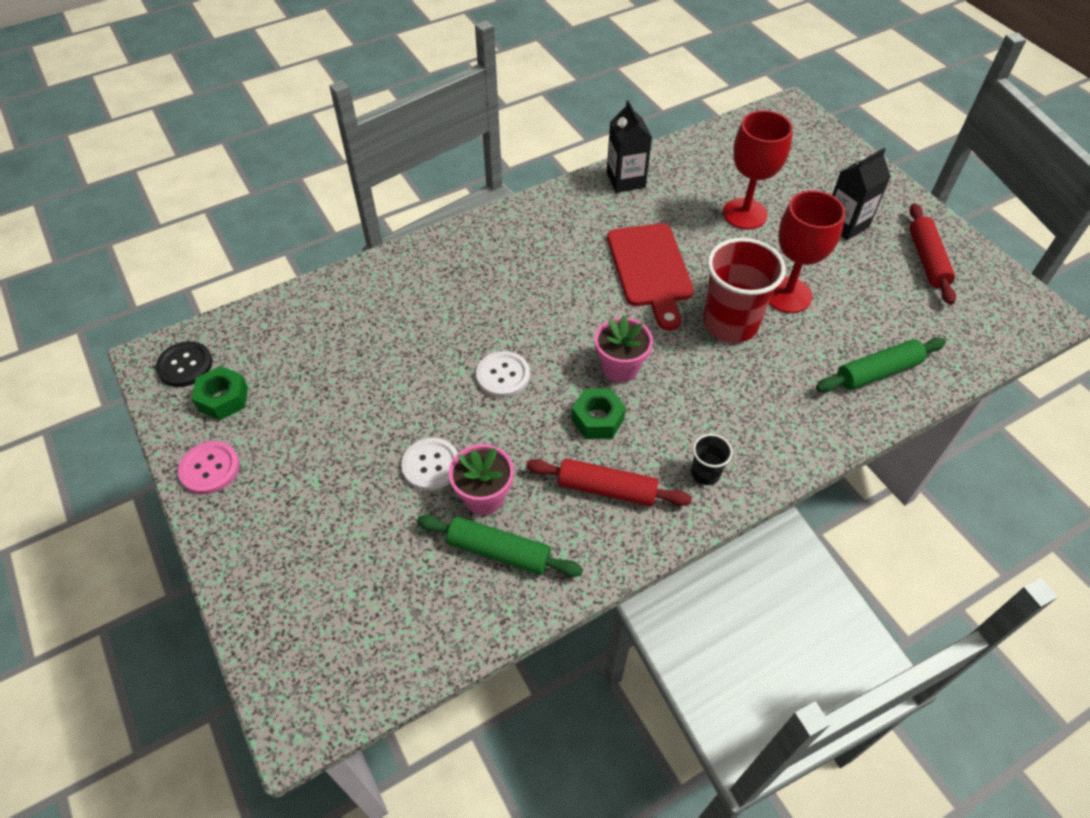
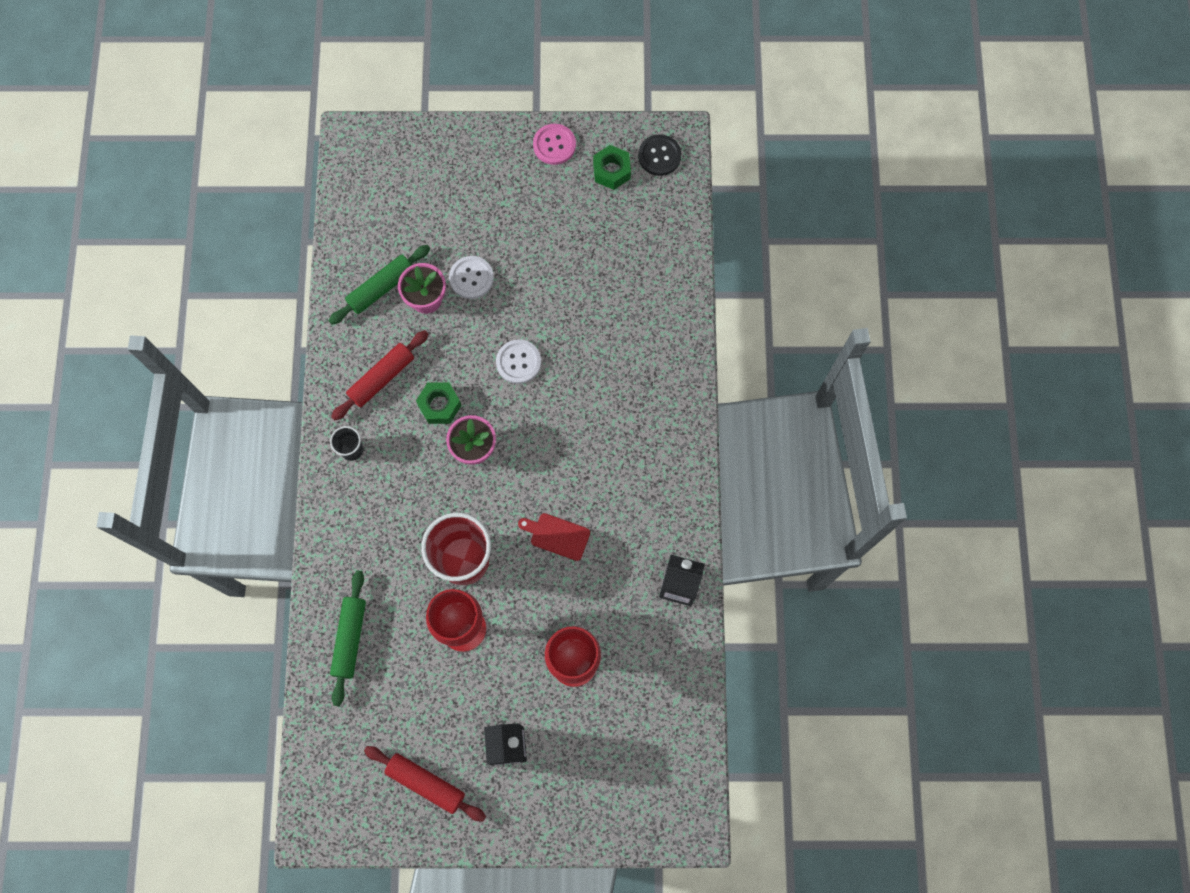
camera: 120 degrees right, 20 degrees up
(651, 270) = (557, 536): red cutting board -> red cutting board, size x0.54

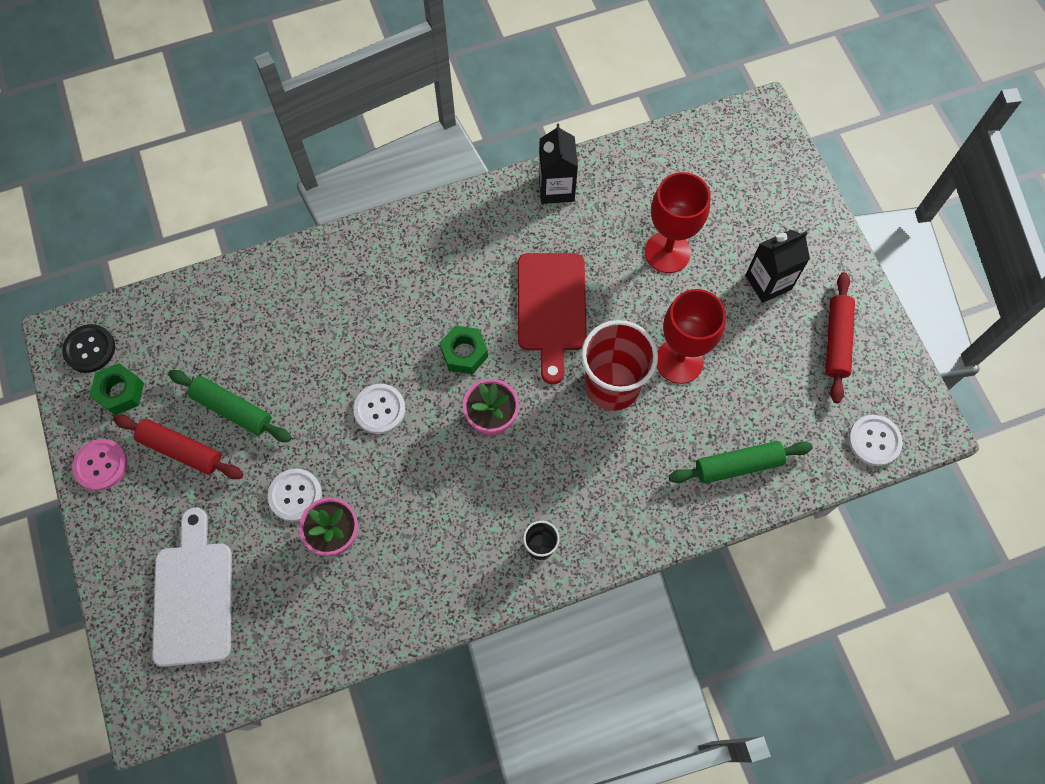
camera: 110 degrees left, 5 degrees down
(321, 770) = (874, 441): none -> white button
(381, 288) = (338, 592): green rolling pin -> green rolling pin (232, 409)
(382, 378) = (447, 547): red rolling pin -> red rolling pin (181, 450)
(422, 187) = (193, 596): none -> white cutting board
(439, 405) = (456, 472): green nut -> green nut (464, 353)
(557, 536) = (551, 308): red cutting board -> red cutting board, size x1.86

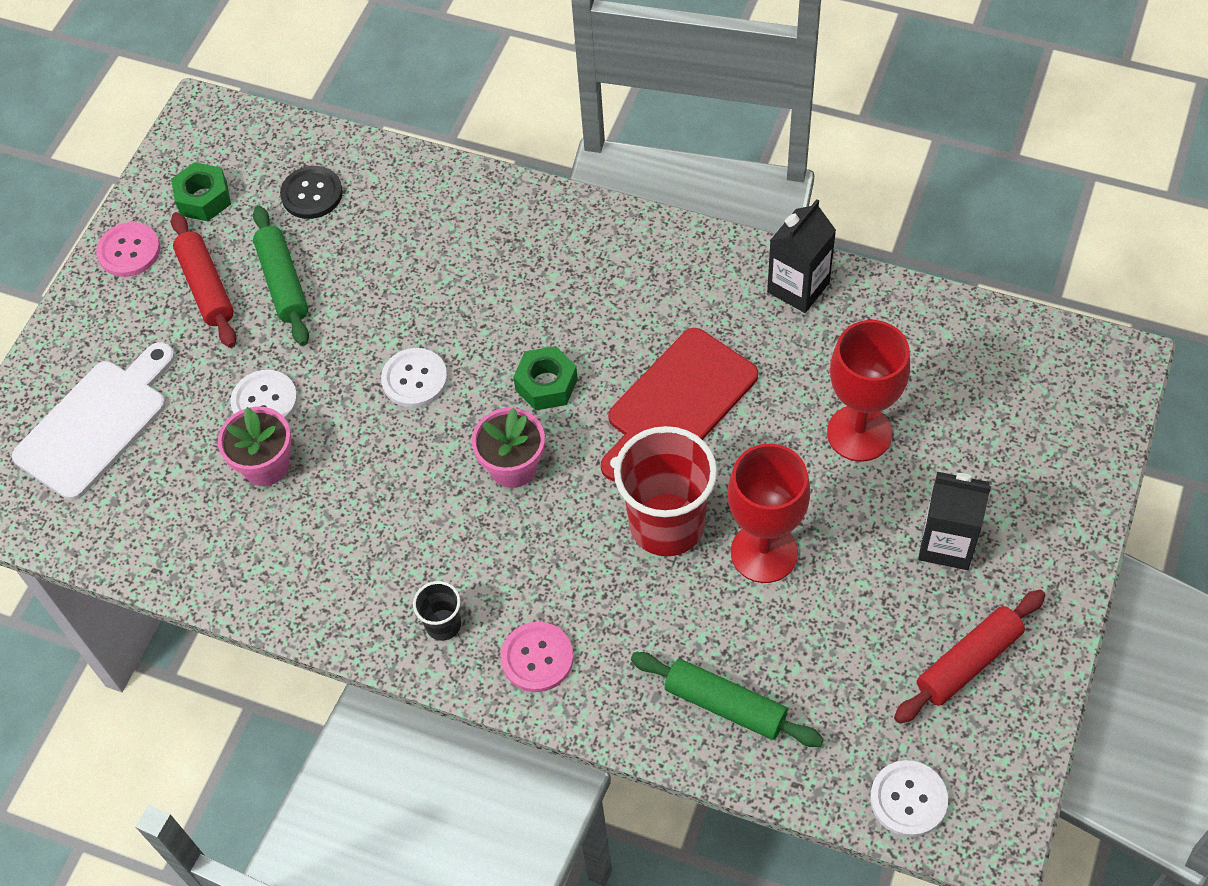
camera: 45 degrees right, 10 degrees down
(89, 349) = (213, 142): black button -> black button (312, 194)
(612, 522) = (537, 658): none -> pink button

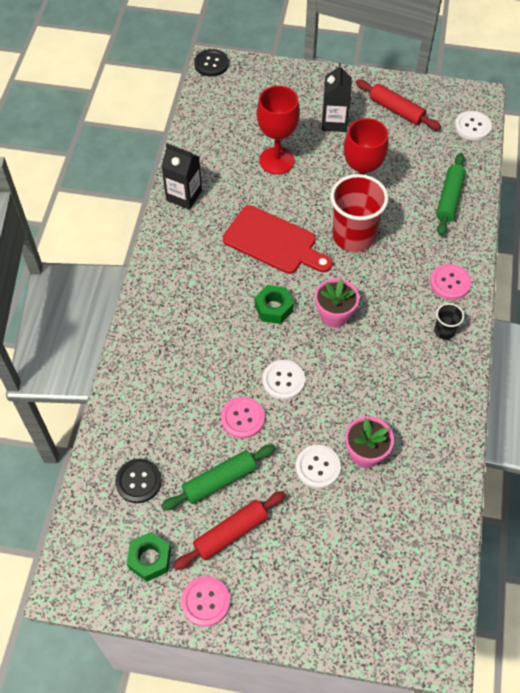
camera: 105 degrees left, 0 degrees up
(96, 424) = (359, 576): white cutting board -> none
(368, 320) = (243, 418): none -> pink button
(1119, 359) = (211, 64): none -> black button

